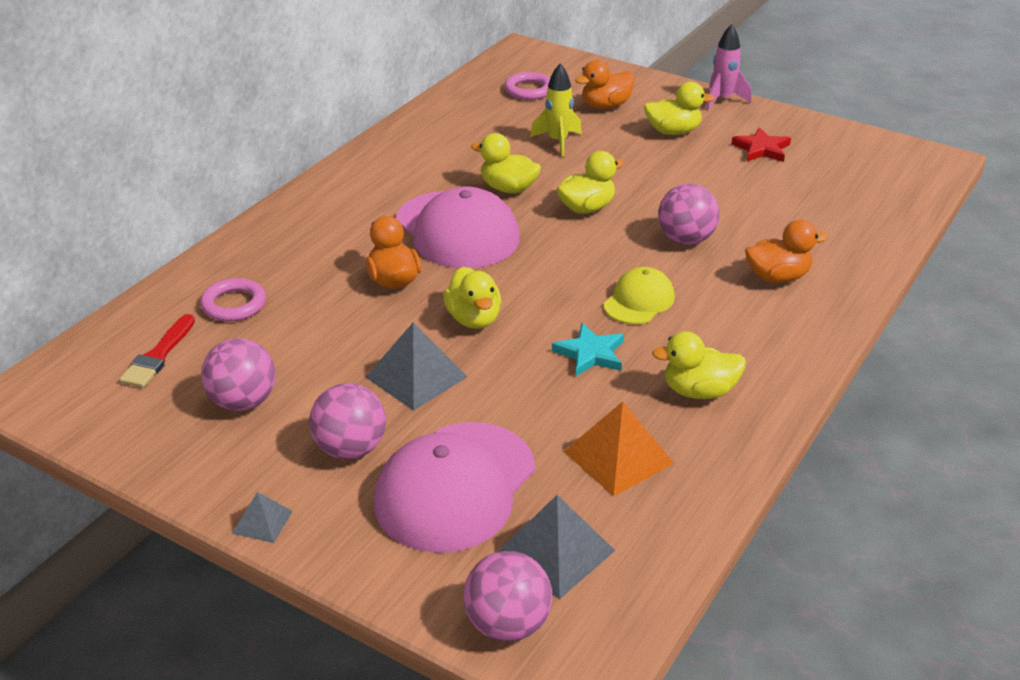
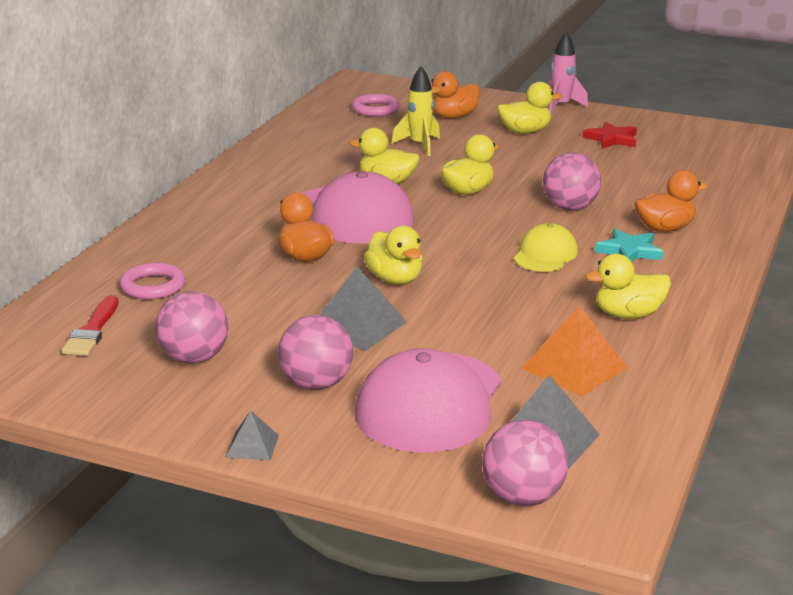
camera: 10 degrees left, 10 degrees down
(590, 353) = (516, 296): turquoise star -> turquoise star (629, 251)

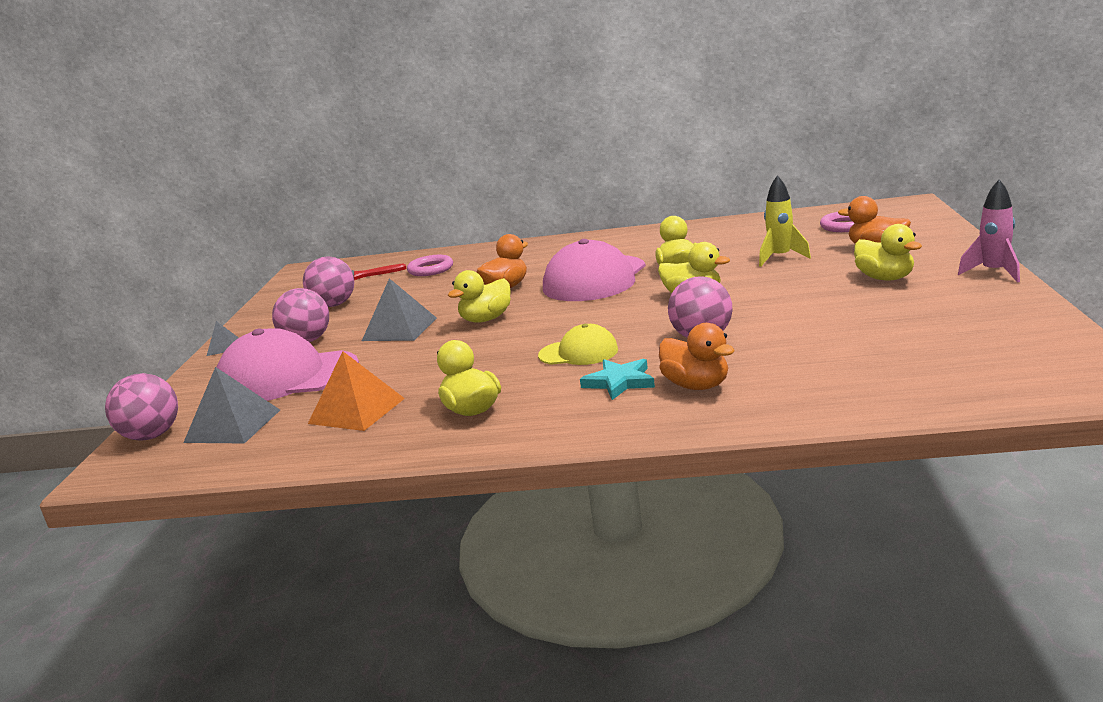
camera: 75 degrees right, 5 degrees down
(612, 139) = (930, 312): red star -> none

